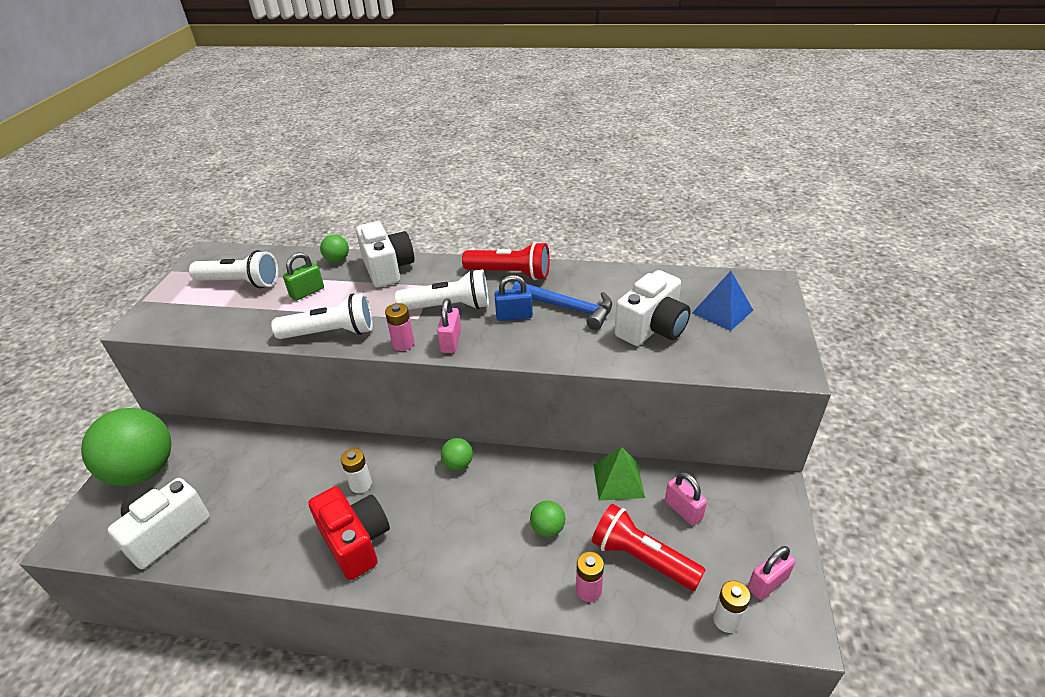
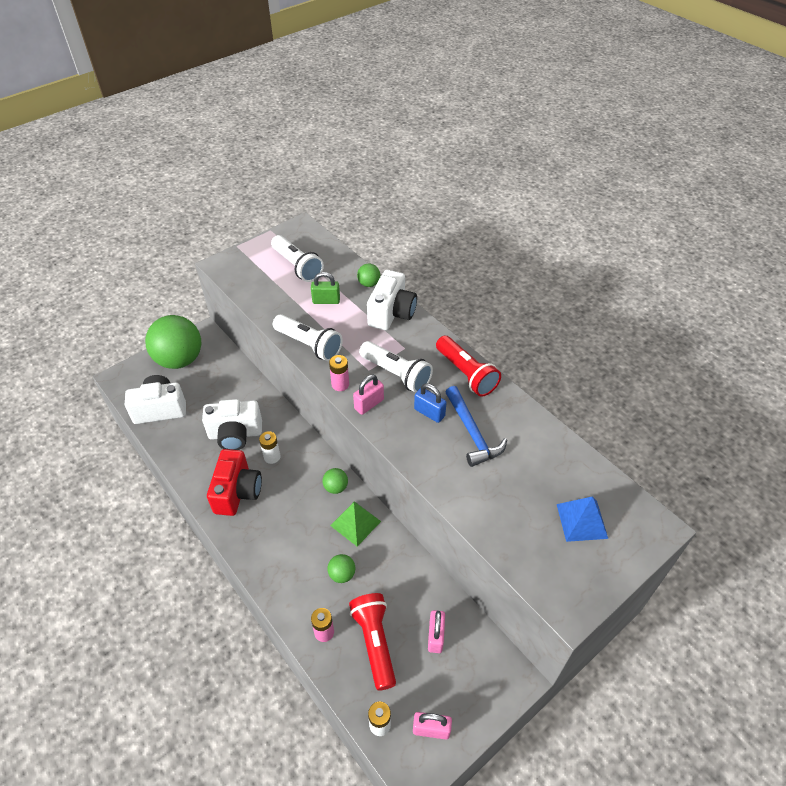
camera: 40 degrees right, 10 degrees up
(618, 480) = (418, 580): green pyramid -> green pyramid (355, 523)
(652, 328) = (510, 494): white camera -> white camera (235, 434)

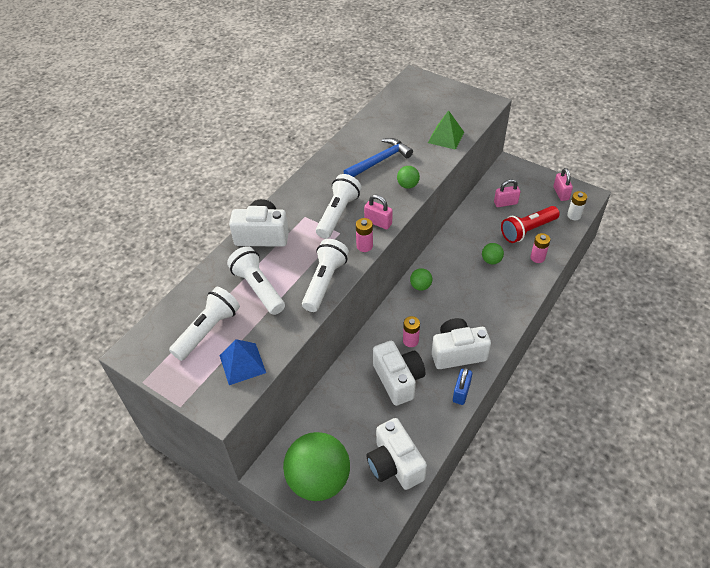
camera: 105 degrees left, 0 degrees up
(237, 492) = (457, 352): red camera -> white camera
(272, 457) = (410, 341): white battery -> pink battery
(326, 301) = (258, 288): green padlock -> white flashlight
(355, 523) = (446, 265): green pyramid -> green pyramid (446, 137)
(369, 284) = (223, 262): green ball -> green ball (407, 185)
(429, 413) = (371, 186): blue padlock -> blue padlock (461, 392)
(466, 374) = (321, 174): red flashlight -> none
(582, 521) = (426, 104): blue pyramid -> blue pyramid (242, 363)

